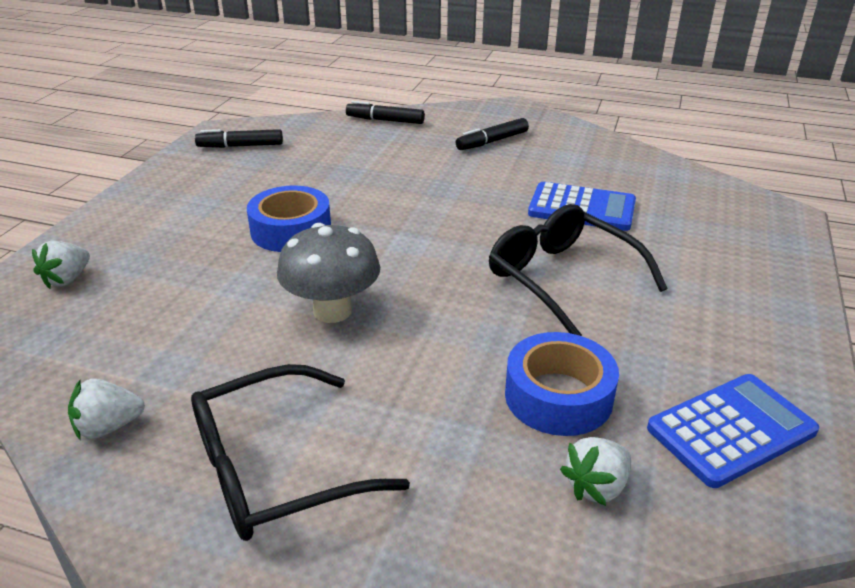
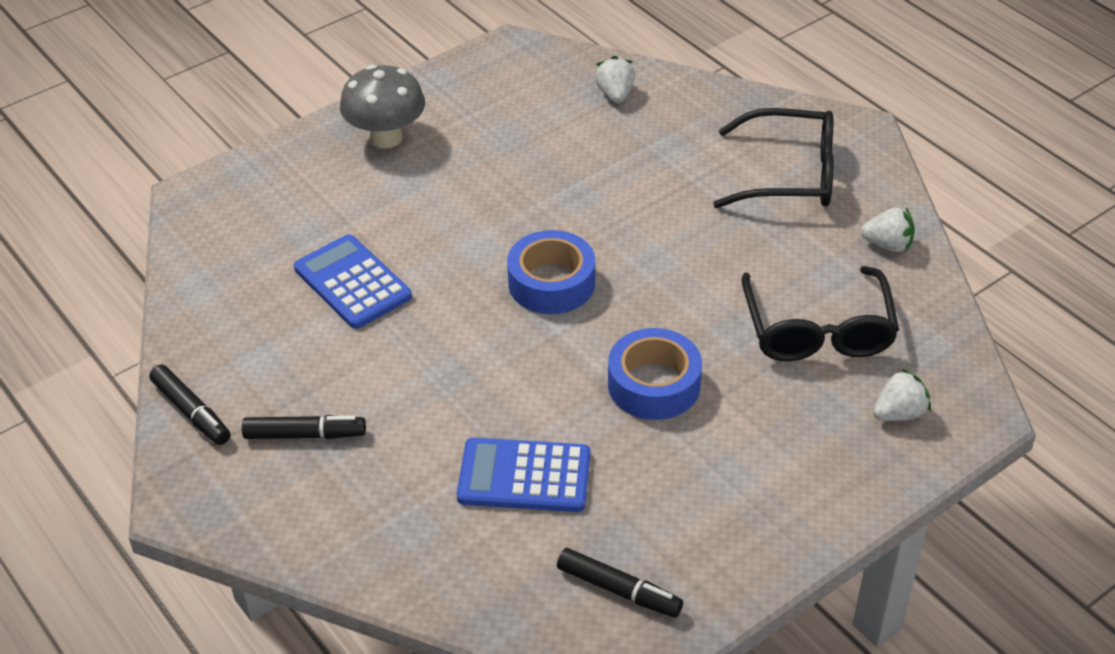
camera: 145 degrees left, 10 degrees up
(332, 311) = (679, 271): grey mushroom -> grey mushroom (386, 138)
(385, 120) = (382, 558): black marker -> black marker (192, 412)
(558, 396) = (580, 142): blue tape -> blue tape (551, 283)
(561, 278) = (470, 220): black glasses -> black glasses (818, 331)
(596, 486) = (615, 94): white strawberry -> white strawberry turned 90 degrees counterclockwise
(731, 430) = (505, 85): blue calculator -> blue calculator (524, 476)

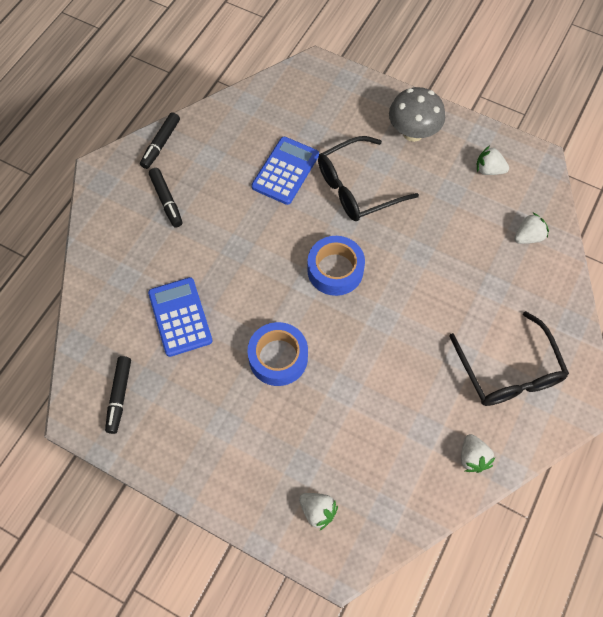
camera: 65 degrees right, 20 degrees up
(495, 92) = (489, 170): none -> white strawberry
(818, 331) = (368, 437): black glasses -> black glasses (357, 188)

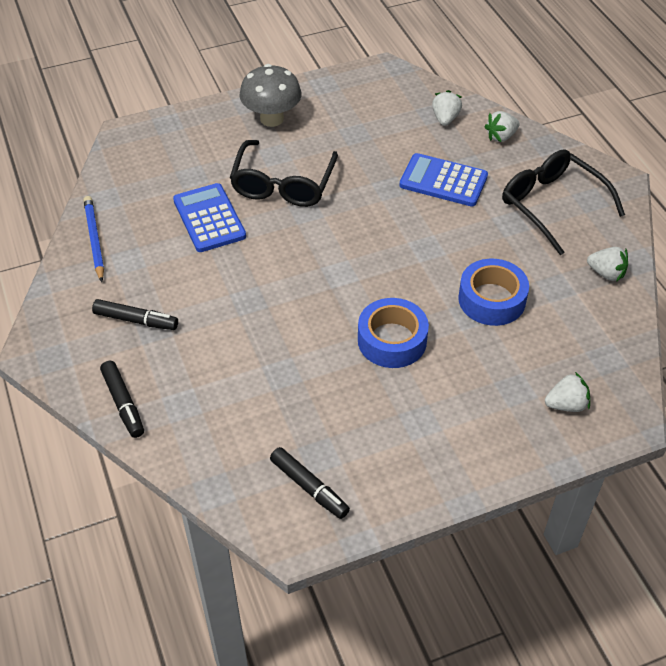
camera: 50 degrees left, 15 degrees down
(161, 144) = (68, 286): black marker -> black marker (123, 403)
(180, 317) = (274, 386): blue calculator -> blue calculator (443, 181)
(209, 126) = (94, 239): none -> blue pencil
(335, 270) = (347, 248): blue tape -> blue tape (491, 299)
(489, 170) = (360, 100): white strawberry -> white strawberry (501, 137)
(509, 372) = (552, 205): black glasses -> black glasses turned 150 degrees counterclockwise

